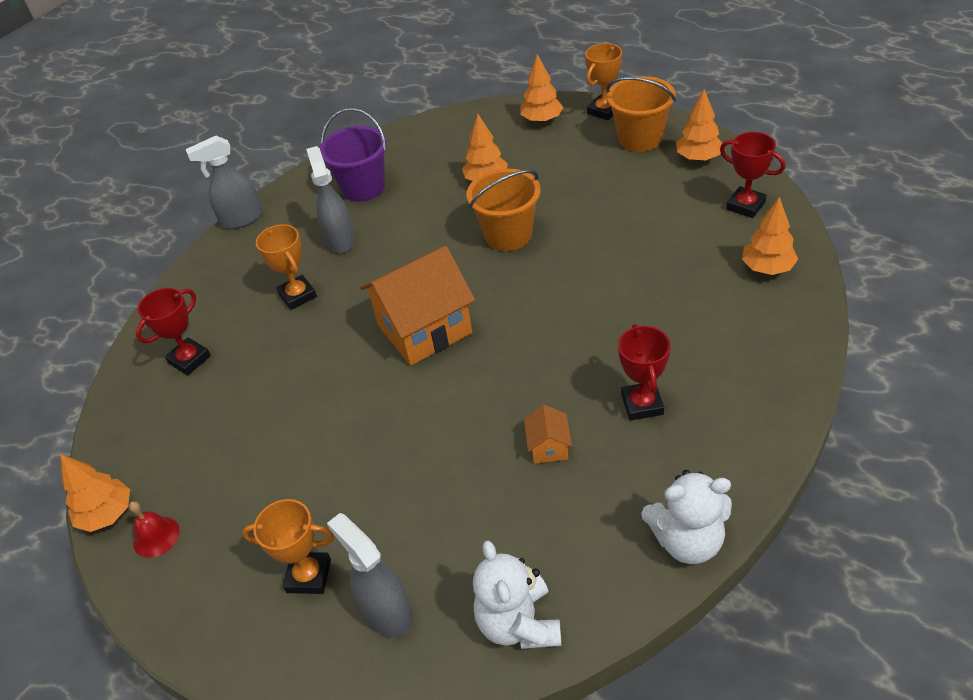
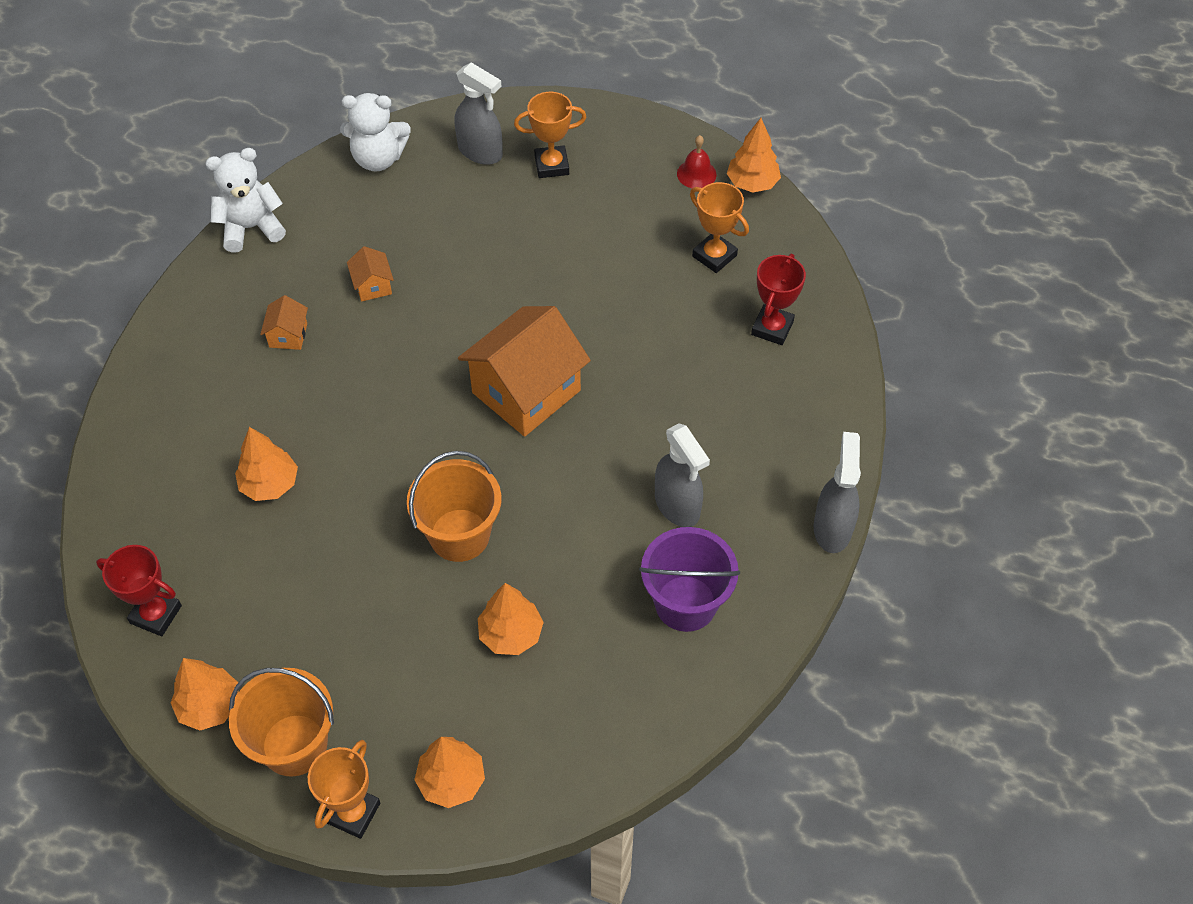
camera: 160 degrees right, 10 degrees up
(241, 219) = (832, 528): grey spray bottle -> grey spray bottle turned 45 degrees counterclockwise
(297, 295) = (692, 418): orange trophy -> orange trophy (714, 256)
(518, 623) = (378, 159): white teddy bear -> white teddy bear turned 120 degrees clockwise
(642, 404) = (288, 335): red trophy -> orange house
(767, 268) = (144, 513): orange tree -> orange tree (270, 484)

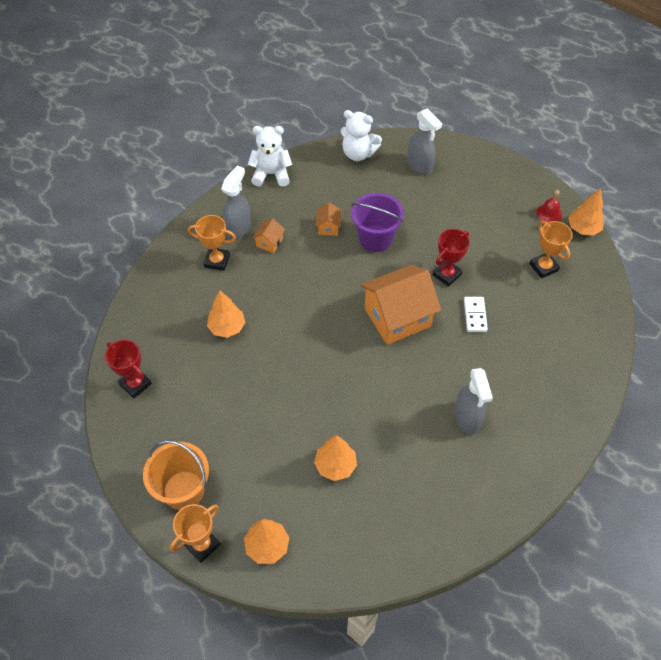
camera: 20 degrees right, 0 degrees up
(210, 706) = (145, 449): orange tree -> none
(459, 535) = (326, 393): orange bucket -> none
(551, 165) = (460, 184): orange trophy -> orange trophy (217, 261)
(639, 355) = (475, 315): none -> white domino
(685, 603) = (451, 482): purple bucket -> purple bucket (375, 238)
(772, 328) = (566, 323): red trophy -> red trophy (446, 275)
(832, 528) = (563, 465): grey spray bottle -> grey spray bottle (238, 228)

